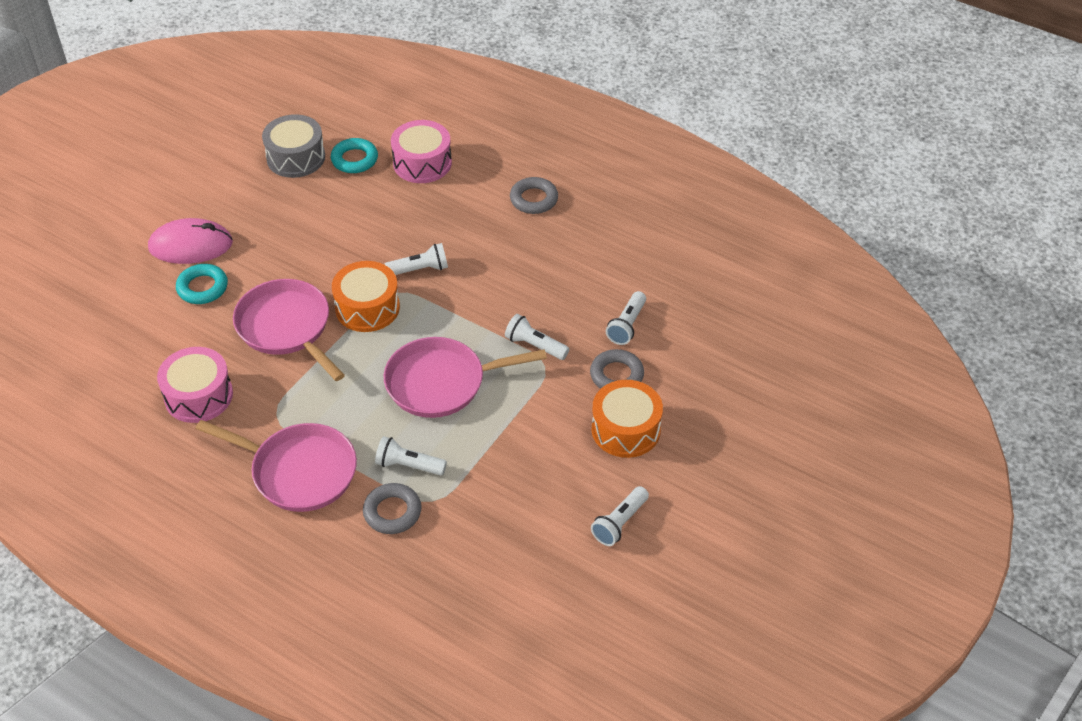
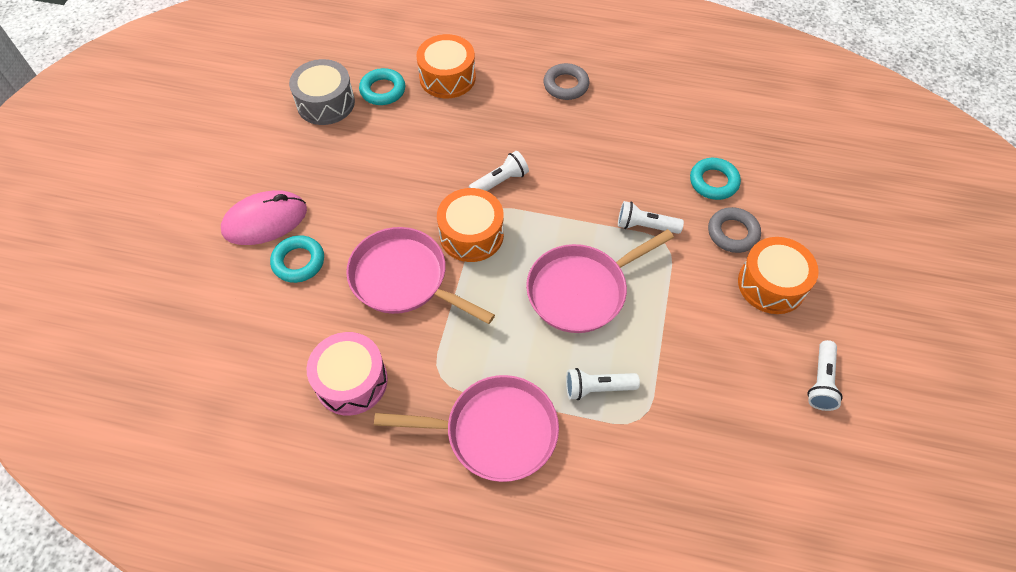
camera: 20 degrees left, 10 degrees up
(392, 512) = (609, 445): grey ring -> none
(422, 163) = (447, 77): pink drum -> orange drum
(627, 325) = (713, 182): white flashlight -> turquoise ring

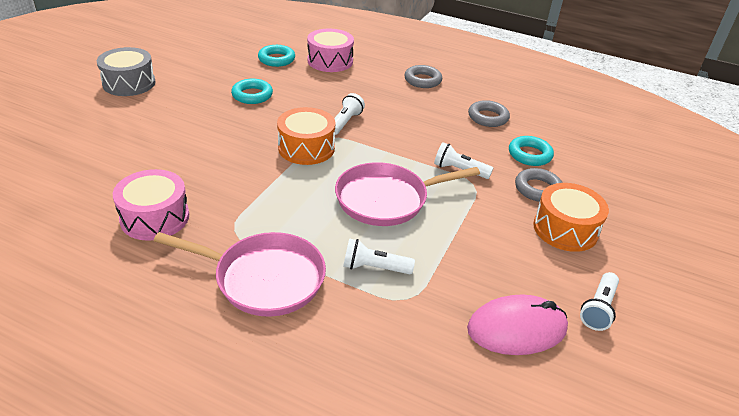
camera: 10 degrees right, 20 degrees down
(265, 220) = (144, 110): pink mouse -> pink mouse (517, 328)
(298, 262) = (156, 137): turquoise ring -> turquoise ring (252, 95)
(325, 103) = (229, 58): grey drum -> grey drum (129, 83)
(404, 279) = (236, 163): pink pan -> none
(447, 77) = (330, 61): orange drum -> pink drum
(500, 181) = (345, 122): white flashlight -> white flashlight turned 45 degrees counterclockwise
(655, 132) = (488, 117): none -> grey ring

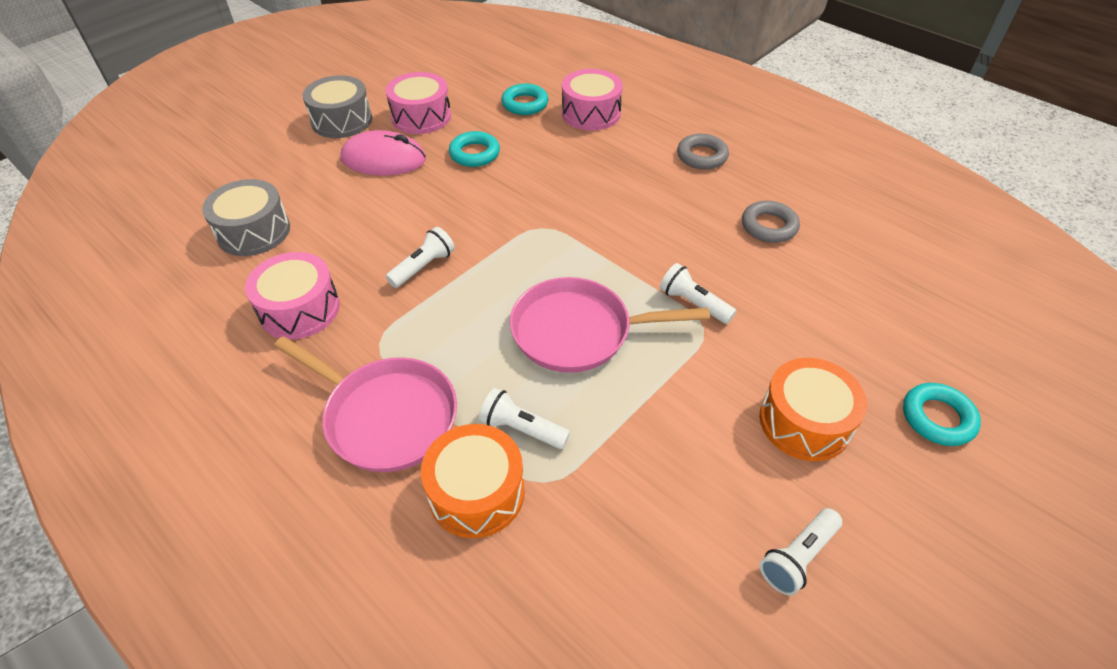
camera: 20 degrees right, 10 degrees up
(86, 169) = (254, 231): none -> grey drum
(196, 75) = (421, 117): none -> pink drum
(306, 148) = (509, 239): orange drum -> orange drum (476, 492)
(345, 122) = (572, 208): white flashlight -> white flashlight (423, 267)
(517, 328) = (668, 560): pink mouse -> pink mouse (384, 159)
(529, 155) = (804, 294): turquoise ring -> turquoise ring (937, 418)
(538, 189) = (792, 351): grey ring -> none

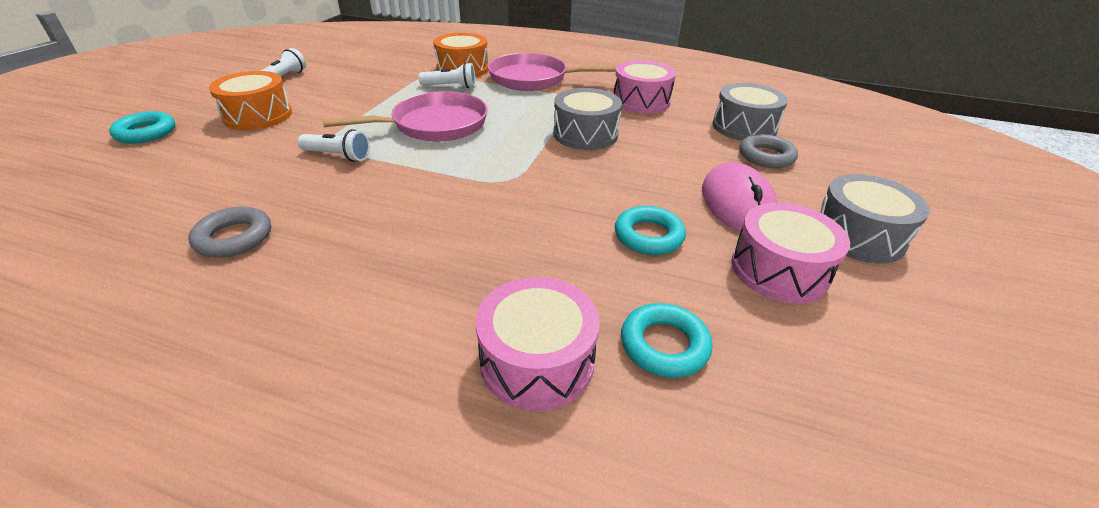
camera: 155 degrees right, 10 degrees down
(384, 159) = (737, 203): pink mouse -> pink mouse turned 75 degrees counterclockwise
(423, 267) = (585, 134): white flashlight -> grey drum
(702, 156) = (316, 322): grey ring -> grey ring (766, 156)

